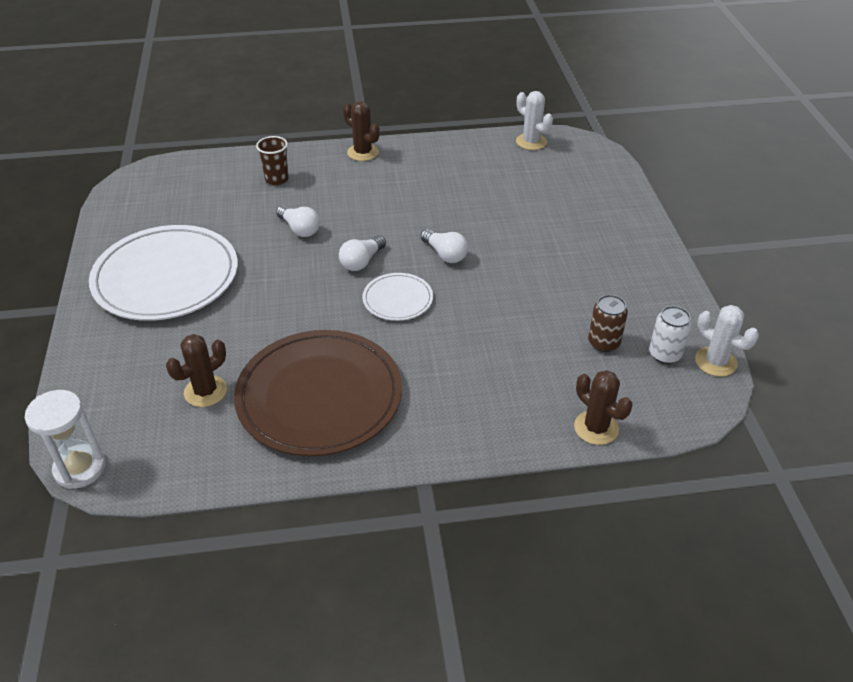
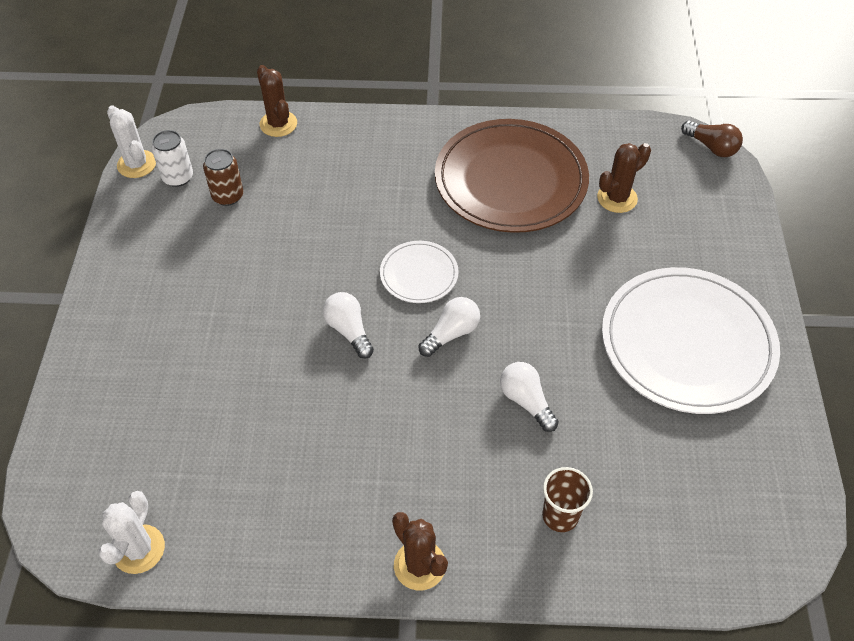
camera: 170 degrees left, 10 degrees up
(80, 468) = (711, 147): white hourglass -> brown light bulb
(531, 142) = (139, 549): white cactus -> white cactus turned 45 degrees clockwise

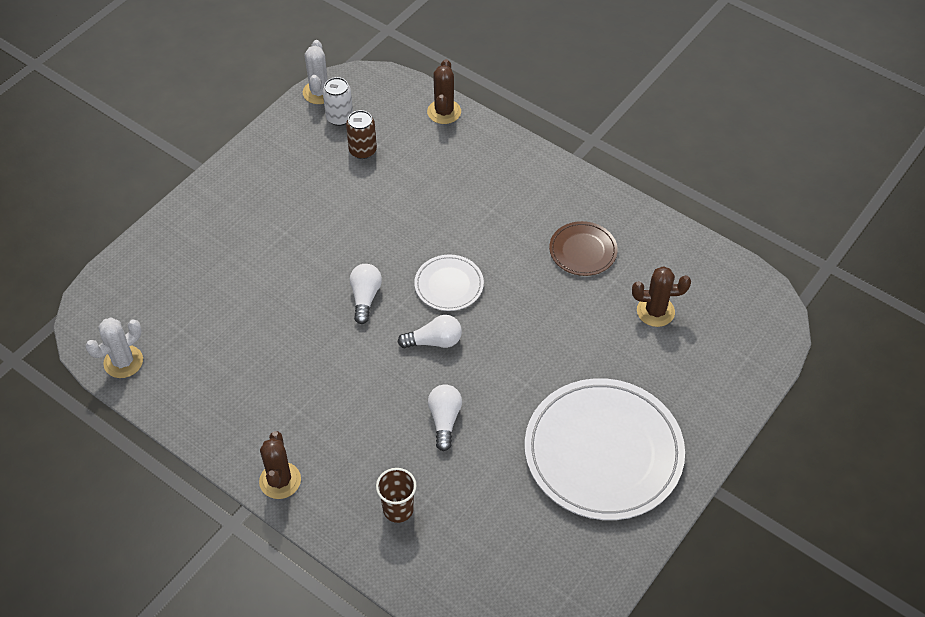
camera: 35 degrees right, 0 degrees up
(510, 180) = (583, 251): brown plate -> brown plate, size x0.48
(711, 147) = (778, 313): brown light bulb -> none

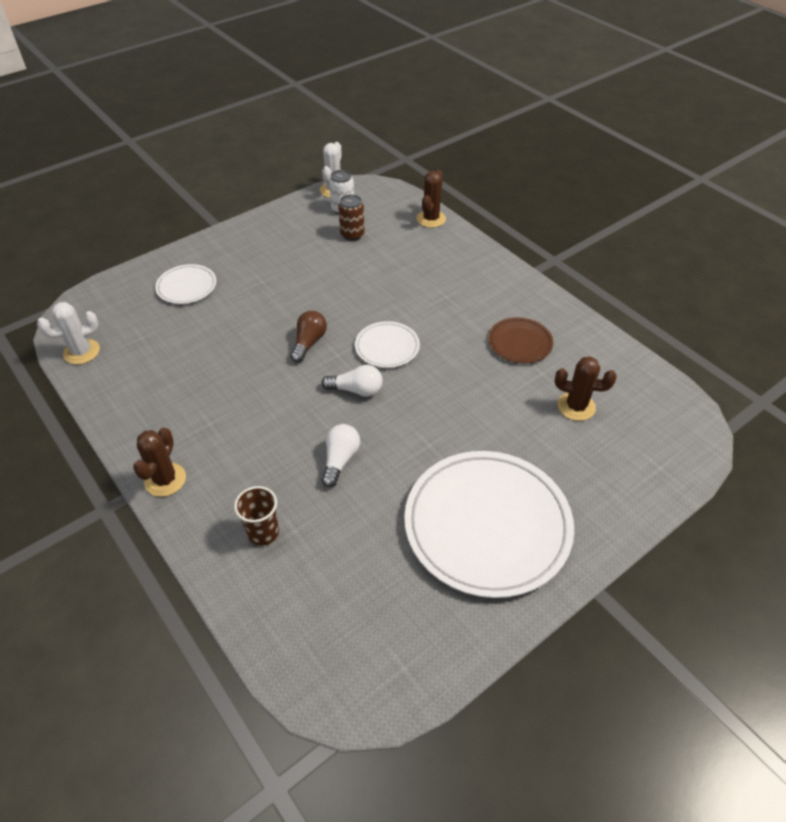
camera: 15 degrees right, 5 degrees down
(202, 257) = (186, 286): none -> white plate
(365, 297) = (309, 342): white light bulb -> brown light bulb

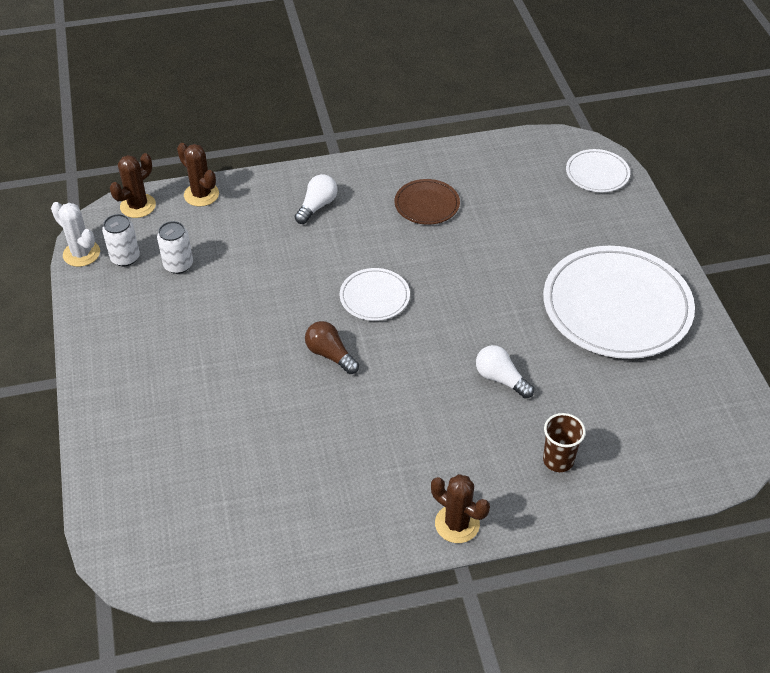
camera: 65 degrees left, 0 degrees up
(82, 352) = (212, 568): white cactus -> none
(186, 286) = (161, 438): white plate -> white plate (597, 173)
(352, 234) = (178, 265): brown can -> white can
(356, 390) = (419, 339): white light bulb -> white light bulb (317, 206)
(576, 406) = (522, 202): brown cactus -> brown cactus (138, 206)

